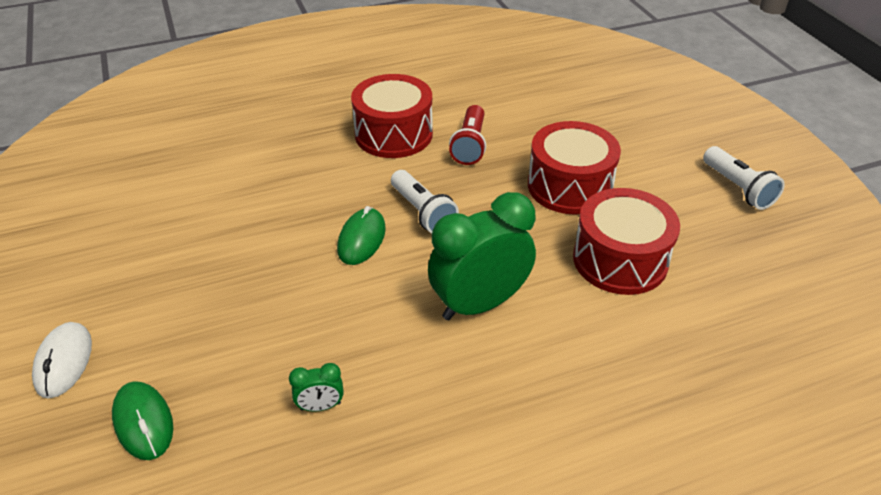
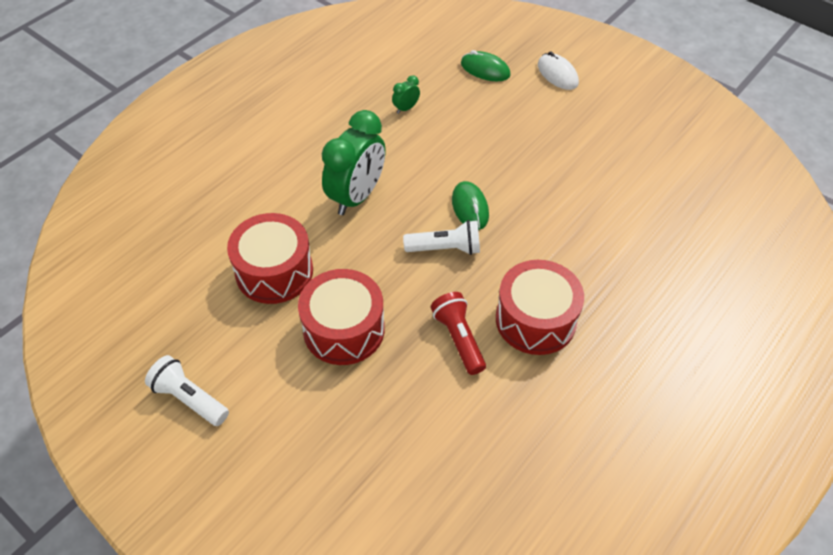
camera: 150 degrees right, 10 degrees up
(422, 212) = (445, 248): white flashlight -> white flashlight turned 150 degrees clockwise

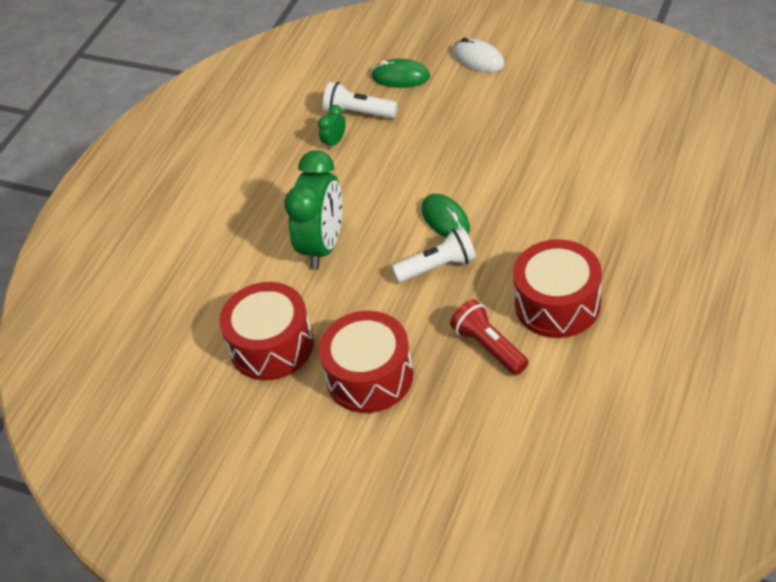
camera: 10 degrees left, 5 degrees down
(189, 398) = (242, 493): white flashlight -> white flashlight (358, 113)

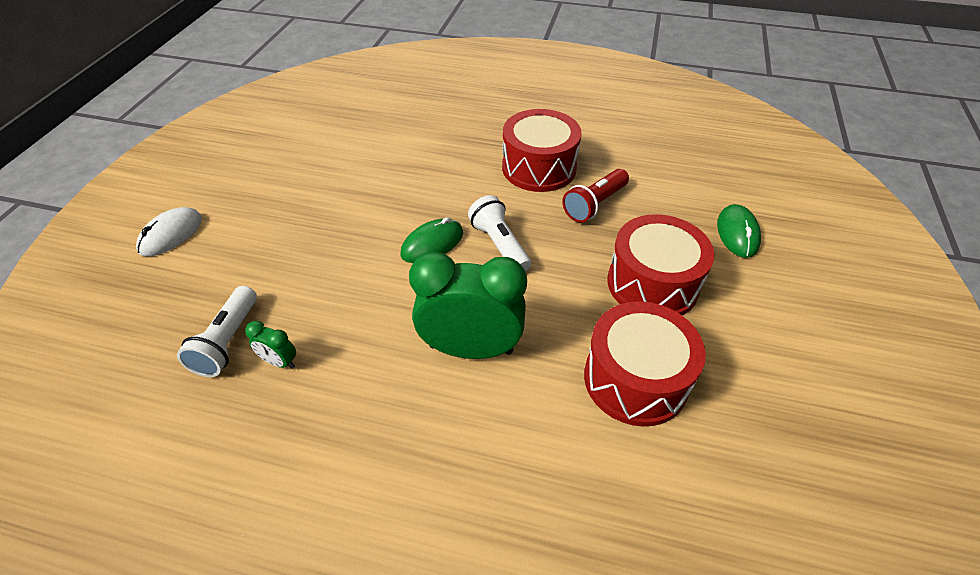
camera: 105 degrees left, 0 degrees up
(400, 77) = (171, 304): green mouse -> green mouse (737, 233)

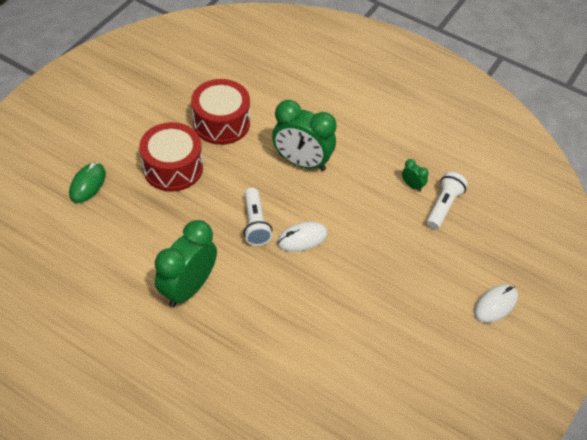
camera: 165 degrees left, 5 degrees up
(432, 244) = (302, 238): green mouse -> white mouse
(539, 168) = (188, 288): red drum -> green clock
(594, 204) = (168, 237): red flashlight -> none

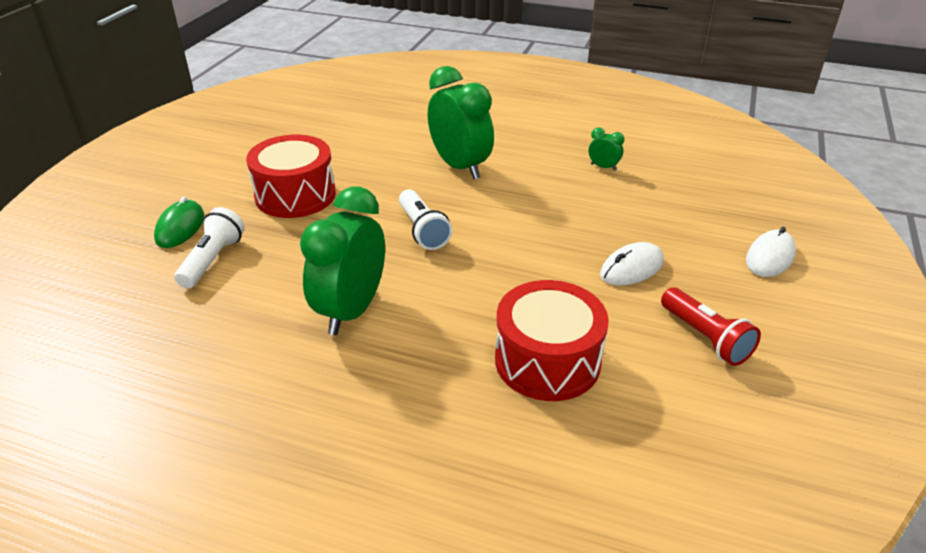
camera: 10 degrees left, 15 degrees down
(221, 123) = (347, 148): red drum -> red drum (547, 361)
(302, 162) = (460, 167): green clock -> green clock turned 135 degrees counterclockwise
(302, 238) = (490, 234): white mouse -> white mouse (631, 268)
(414, 364) = (705, 338): none -> red flashlight
(443, 206) = (650, 179): white flashlight -> white flashlight (213, 260)

